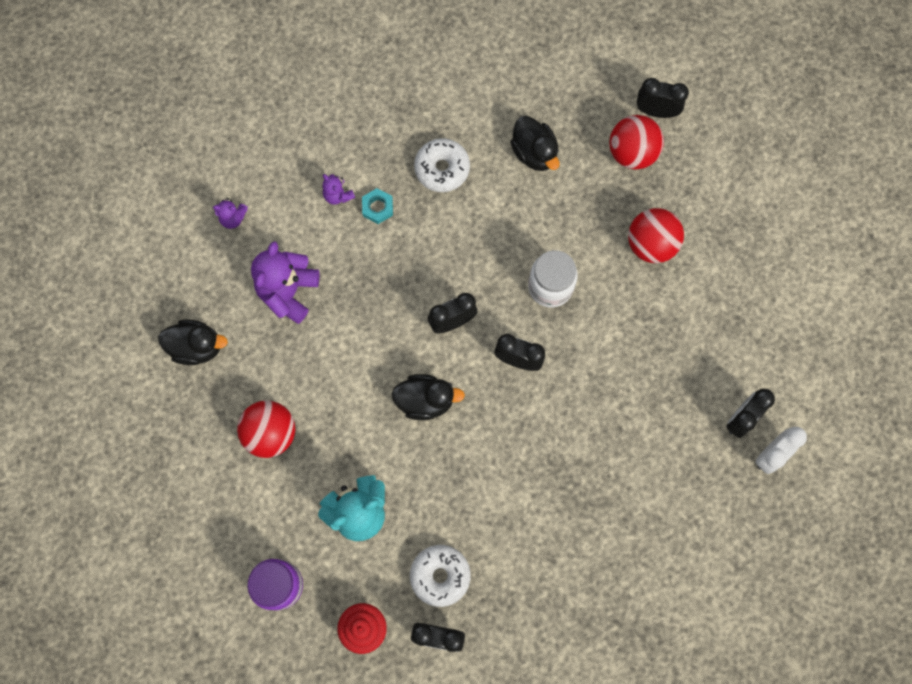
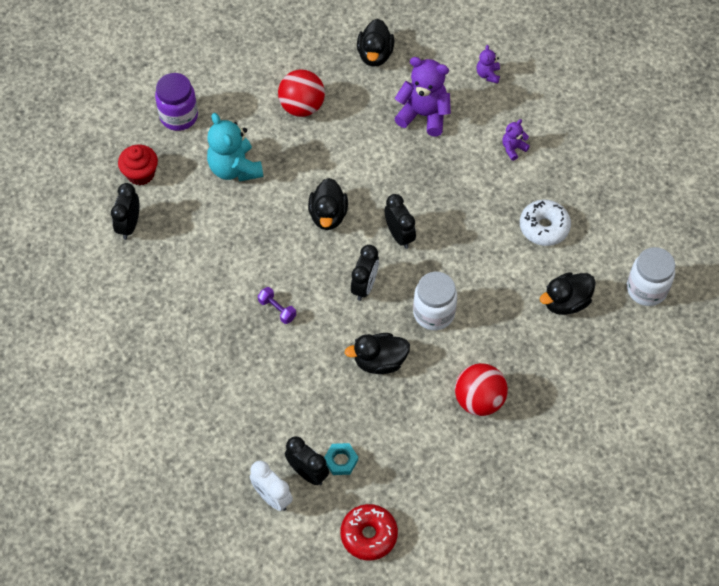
camera: 90 degrees right, 15 degrees down
(377, 207) = (503, 178): turquoise nut -> turquoise nut (341, 460)
(440, 576) = (178, 227): white donut -> none
(517, 73) = (646, 289): none -> white jar
(549, 455) = (277, 309): none -> purple dumbbell
(610, 344) = (379, 361): none -> black duck
(632, 153) = (572, 387): red ball -> none
(656, 111) = (618, 410): black clock -> none
(805, 356) = (369, 535): none -> red donut

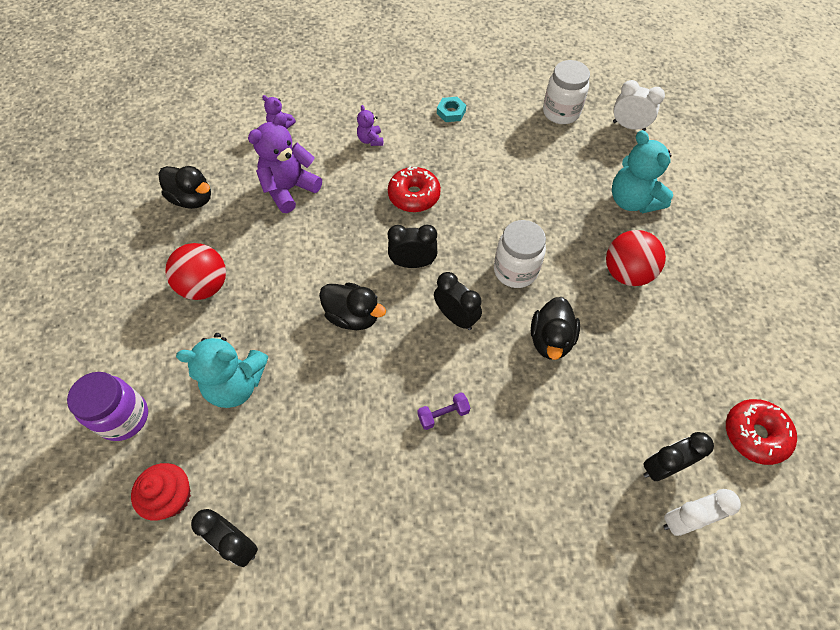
camera: 65 degrees left, 0 degrees up
(341, 460) = (657, 426): turquoise nut -> turquoise nut (451, 112)
(470, 208) = (414, 196): none -> red donut
(544, 227) = (465, 152): white donut -> none
(565, 302) = (549, 168): black duck -> none
(567, 383) = (632, 201): none -> turquoise teddy bear
(665, 354) = (628, 126): none -> white clock

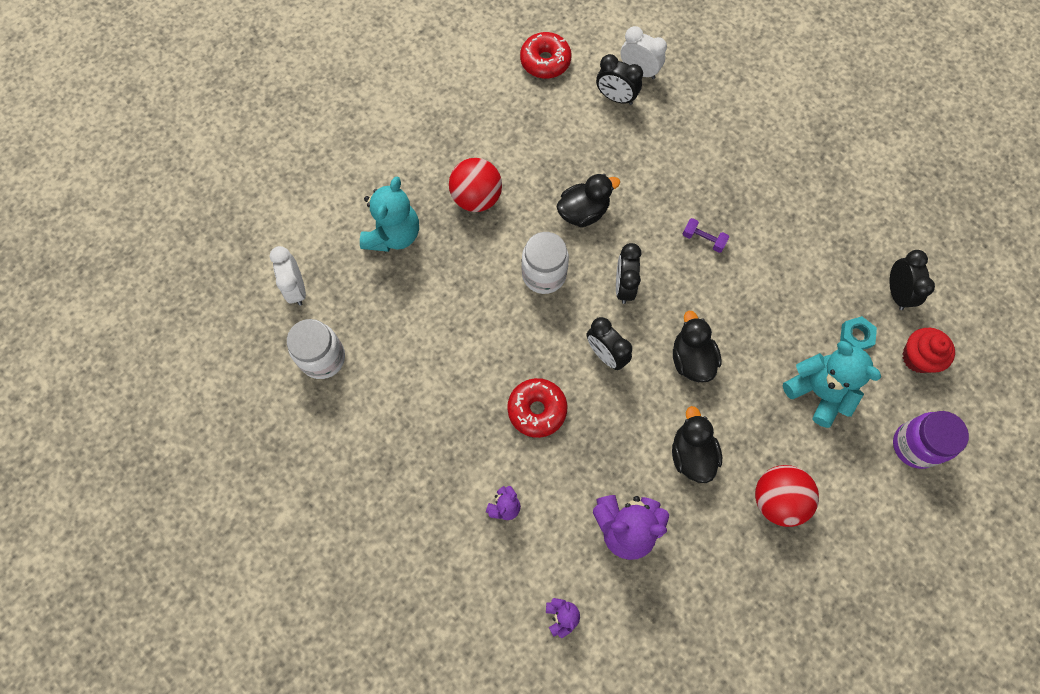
camera: 130 degrees left, 10 degrees up
(192, 199) = (716, 609): black duck -> black duck (691, 454)
(451, 112) = (403, 460): turquoise nut -> turquoise nut (856, 335)

